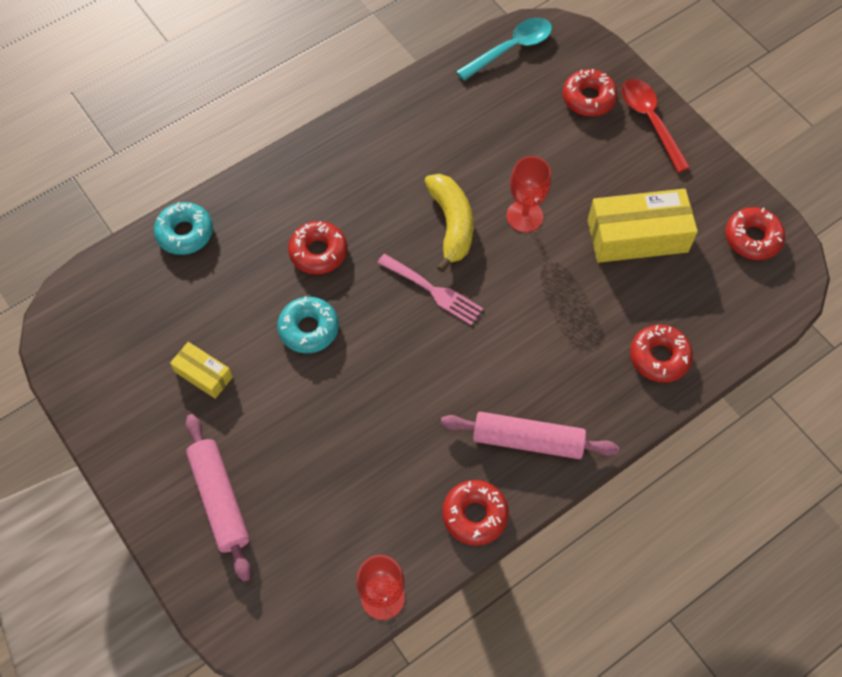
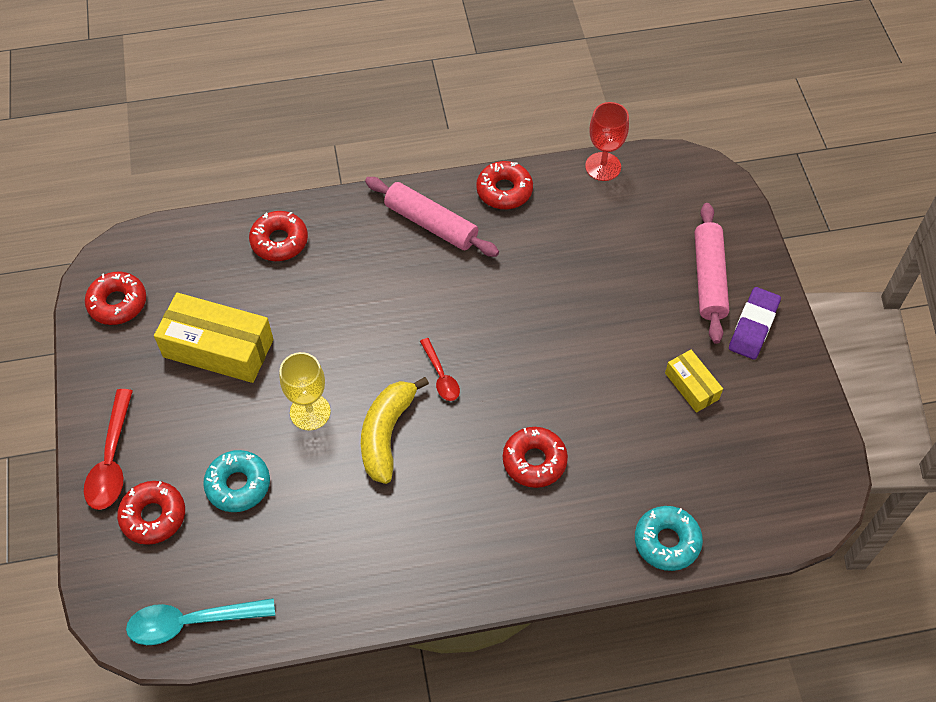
camera: 155 degrees left, 5 degrees down
(160, 462) = (753, 326): none -> purple eraser
(309, 329) = (576, 388): turquoise donut -> turquoise donut (238, 485)
(433, 291) = (441, 376): pink fork -> red spoon
(524, 216) = (310, 412): red goblet -> yellow goblet

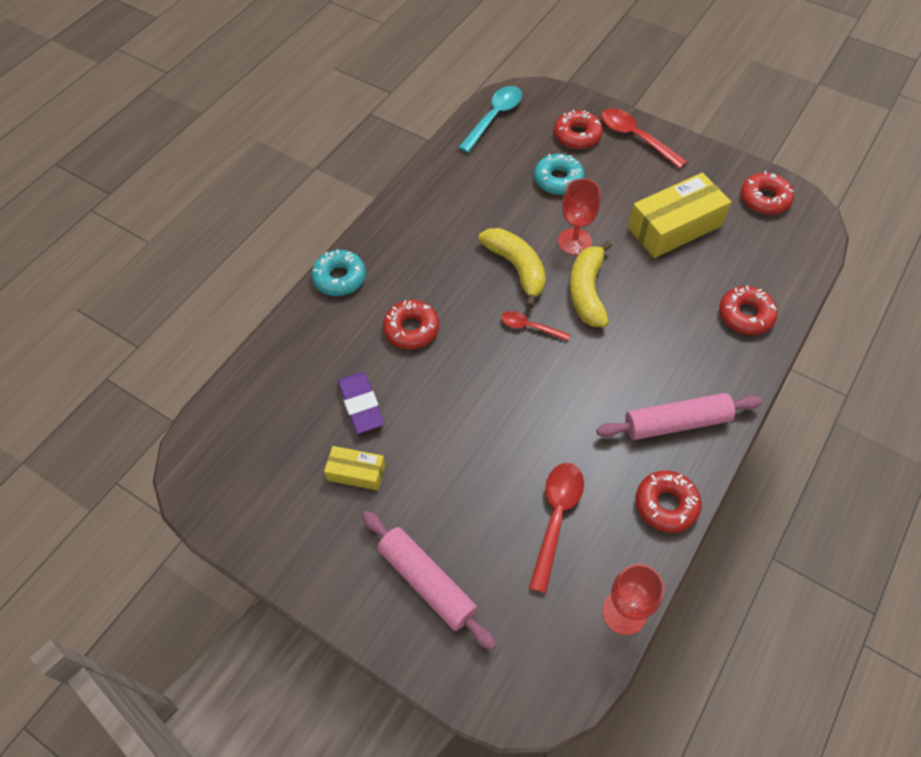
camera: 135 degrees right, 0 degrees up
(310, 412) = (574, 241): yellow goblet -> red goblet
(360, 362) = (587, 291): none -> yellow banana
(583, 242) = (556, 518): none -> red spoon
(667, 541) = (280, 354): turquoise donut -> turquoise donut (339, 278)
(753, 326) = (352, 570): purple eraser -> purple eraser (361, 405)

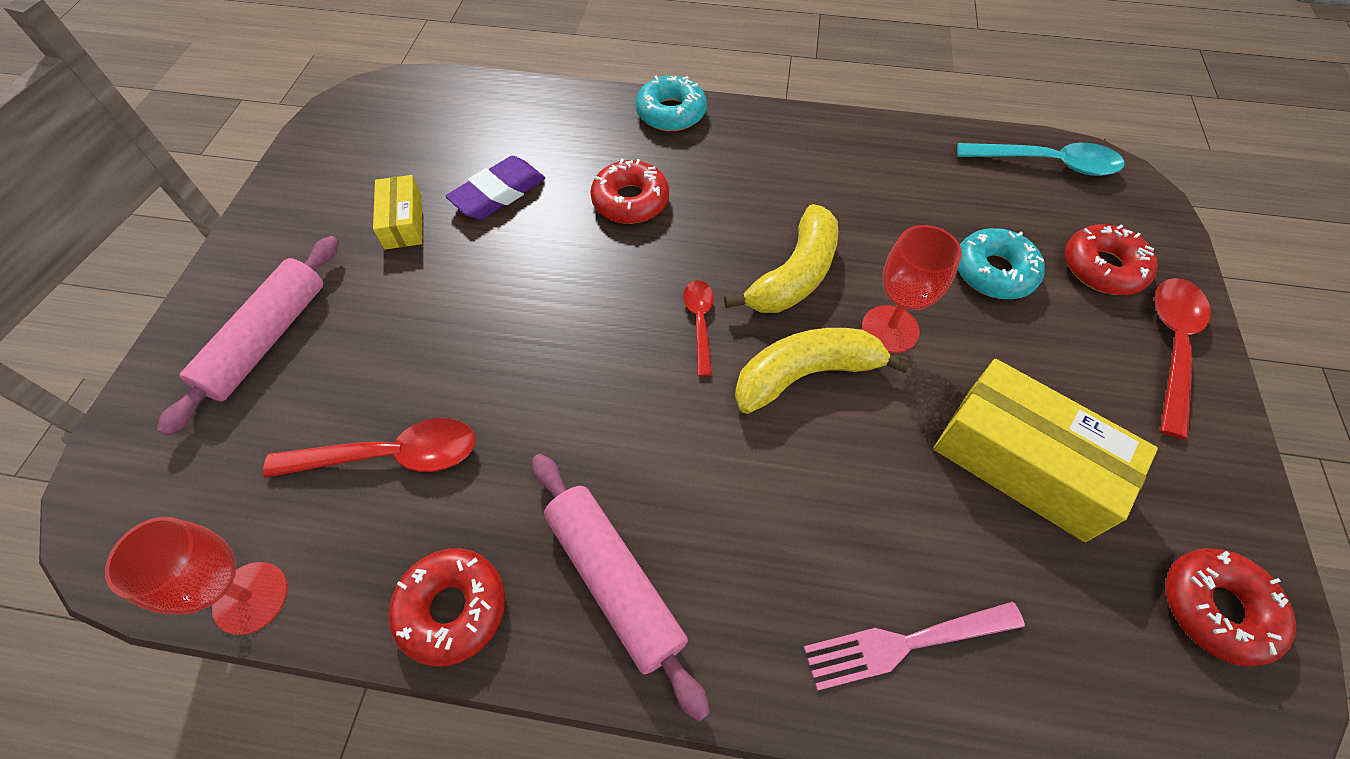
camera: 65 degrees right, 0 degrees up
(745, 315) = (904, 644): red donut -> pink fork

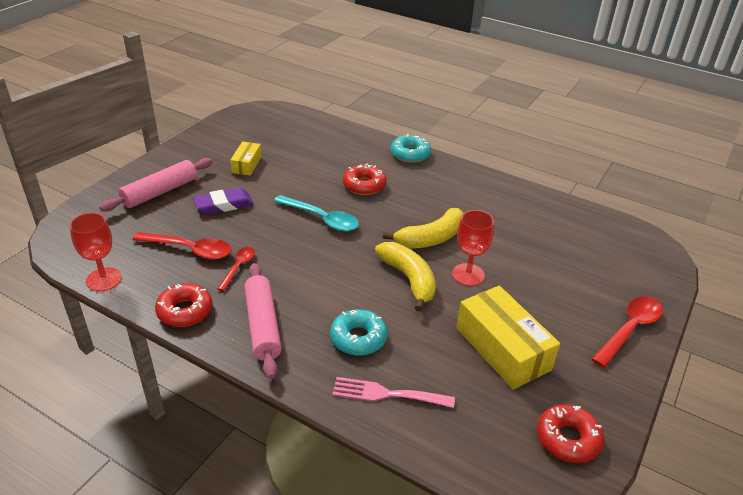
camera: 20 degrees right, 20 degrees down
(498, 193) = (299, 165): purple eraser -> purple eraser (224, 205)
(700, 323) = (367, 243): red spoon -> red spoon (238, 267)
(805, 375) = (409, 279): yellow banana -> yellow banana turned 60 degrees clockwise
(994, 272) = (546, 268): turquoise donut -> turquoise donut (358, 338)
(1047, 163) = (616, 230): turquoise spoon -> turquoise spoon (321, 219)
(1102, 268) = (614, 284): red donut -> none

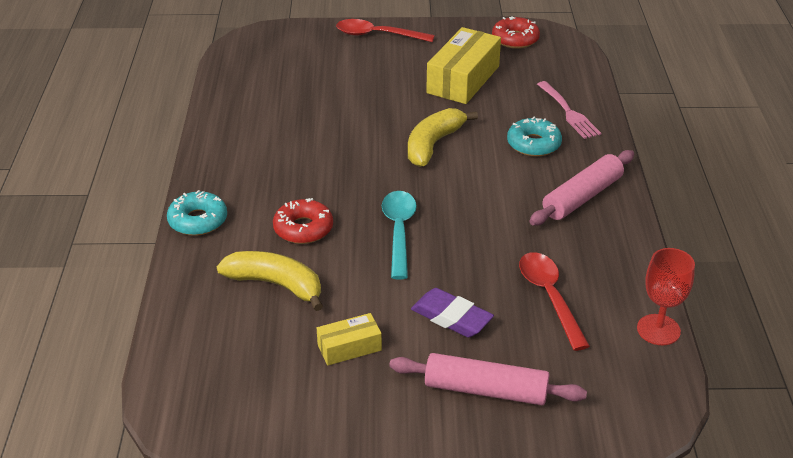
camera: 120 degrees left, 0 degrees up
(185, 311) = (623, 249): red donut -> none
(238, 267) = (534, 249): red spoon -> none
(431, 238) = (358, 152): yellow banana -> yellow banana (276, 285)
(468, 274) = (391, 117): red goblet -> none

